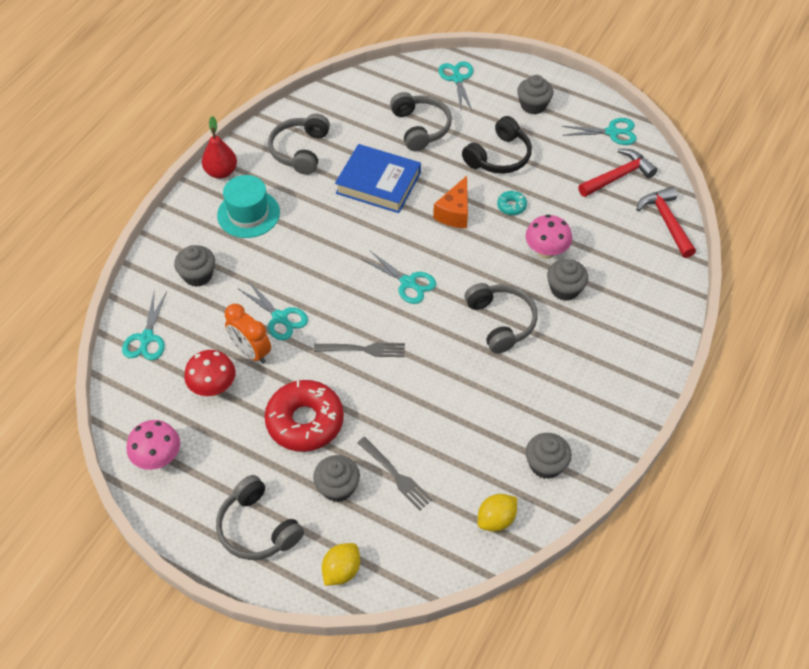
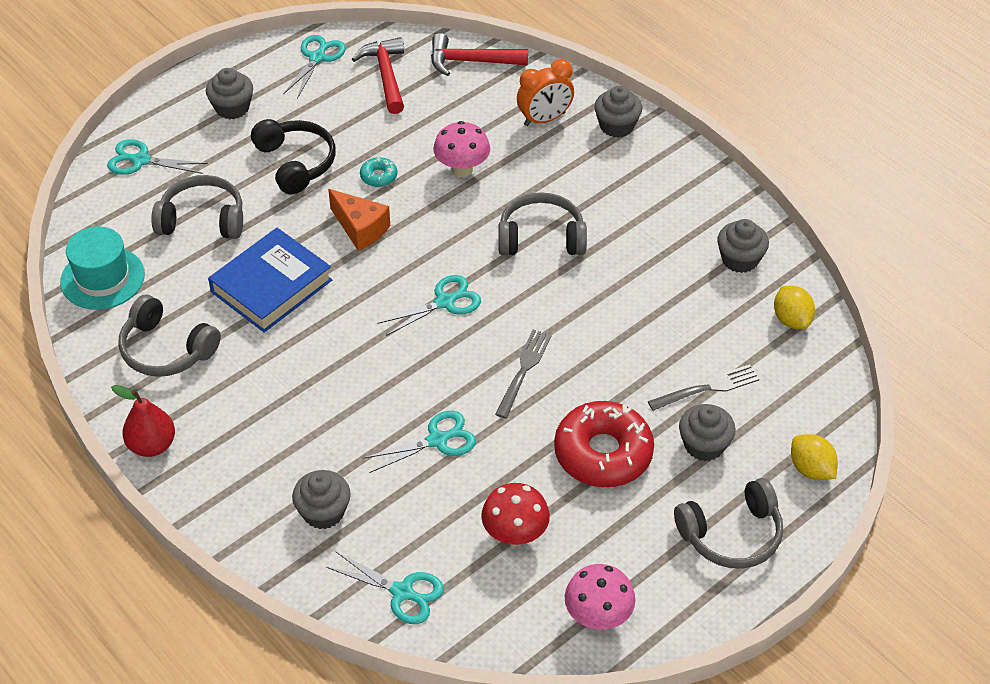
camera: 70 degrees left, 5 degrees down
(248, 214) = (246, 432): turquoise hat -> turquoise hat (102, 278)
(251, 352) = (477, 482): orange clock -> orange clock (544, 119)
(565, 289) = (522, 171): grey cupcake -> grey cupcake (616, 126)

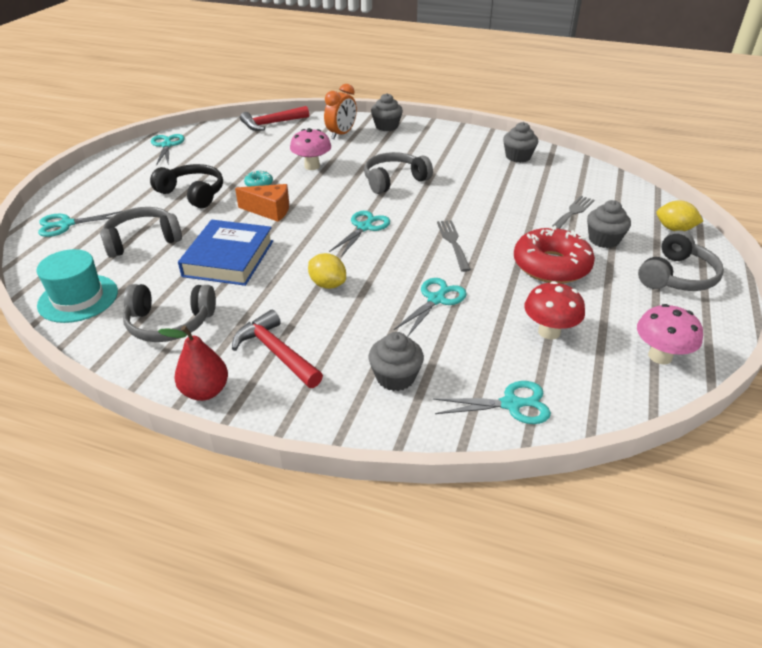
camera: 30 degrees left, 10 degrees down
(232, 108) = (122, 181): grey cupcake -> none
(386, 75) = (221, 141): red hammer -> red hammer (276, 352)
(791, 319) = (576, 171): yellow lemon -> yellow lemon (327, 284)

